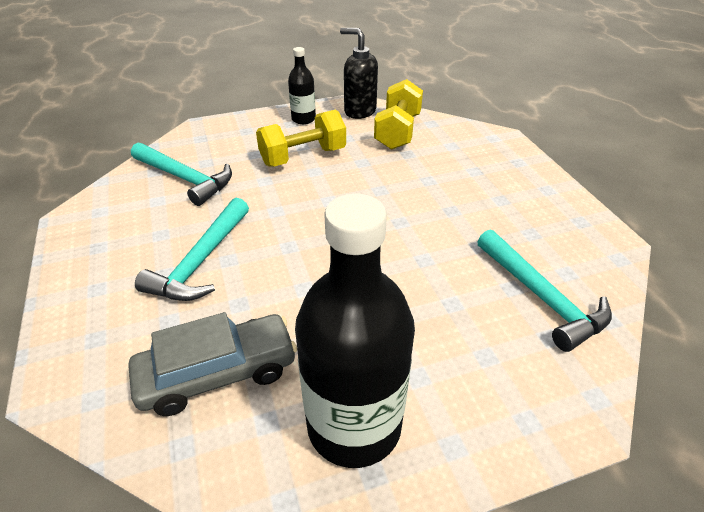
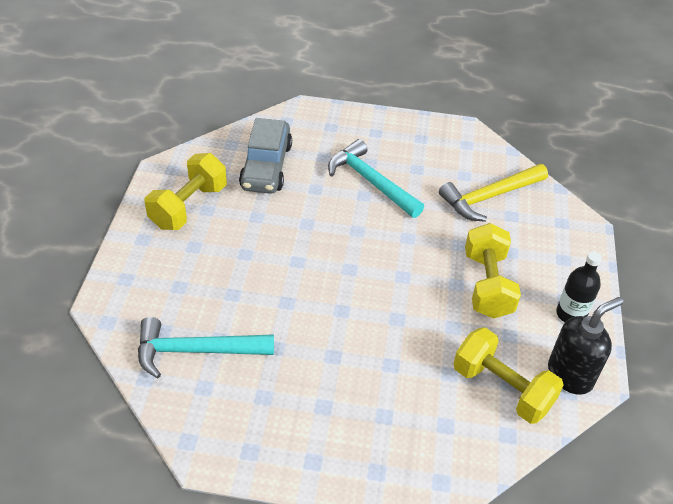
camera: 115 degrees right, 5 degrees up
(185, 178) = (490, 197): turquoise hammer -> yellow hammer
(354, 425) = (189, 206): black bottle -> yellow dumbbell

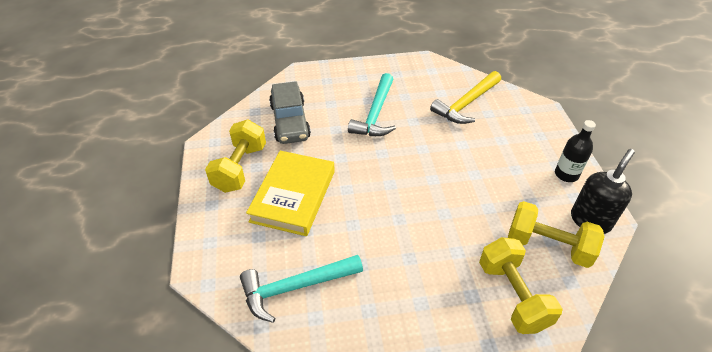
camera: 15 degrees left, 0 degrees up
(234, 253) = (293, 196): none -> yellow book
(371, 182) = (375, 114): turquoise hammer -> turquoise hammer turned 105 degrees counterclockwise
(487, 285) = (497, 169): yellow dumbbell -> yellow dumbbell (513, 295)

